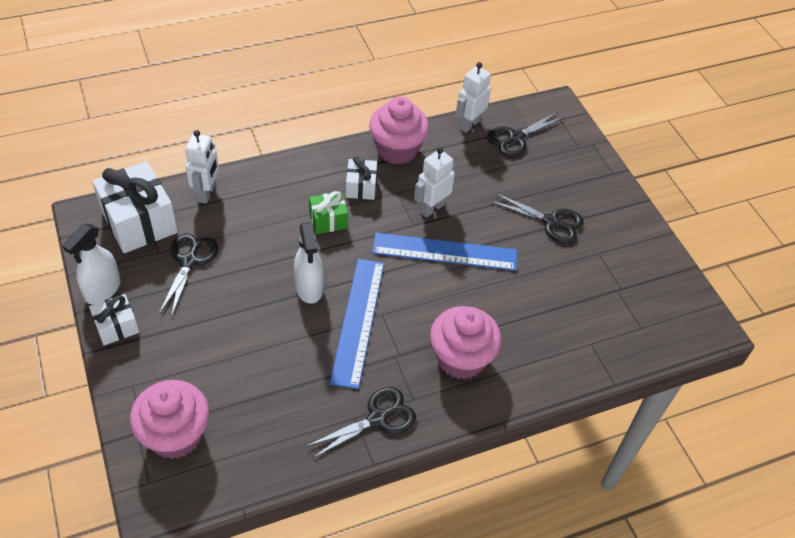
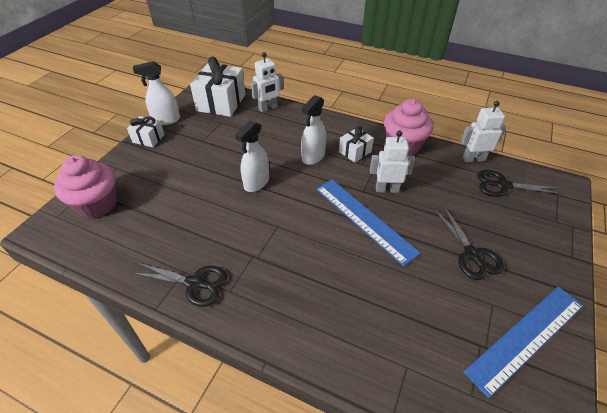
camera: 50 degrees right, 5 degrees down
(189, 261) = (218, 132): black scissors -> none
(328, 220) = (313, 156): green gift -> white spray bottle
(358, 321) = (259, 219): blue ruler -> blue ruler (526, 337)
(461, 358) = (292, 292): pink cupcake -> none

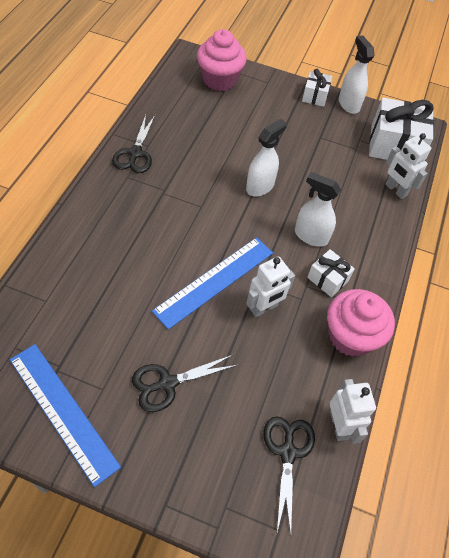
camera: 80 degrees right, 10 degrees up
(256, 183) = (260, 186): white spray bottle -> white spray bottle turned 105 degrees clockwise
(387, 189) = (264, 308): white robot -> white robot turned 60 degrees clockwise

